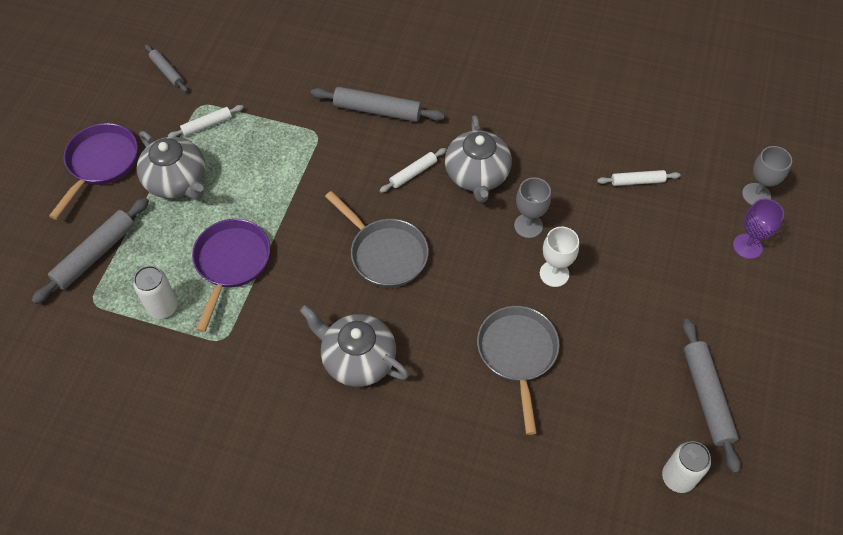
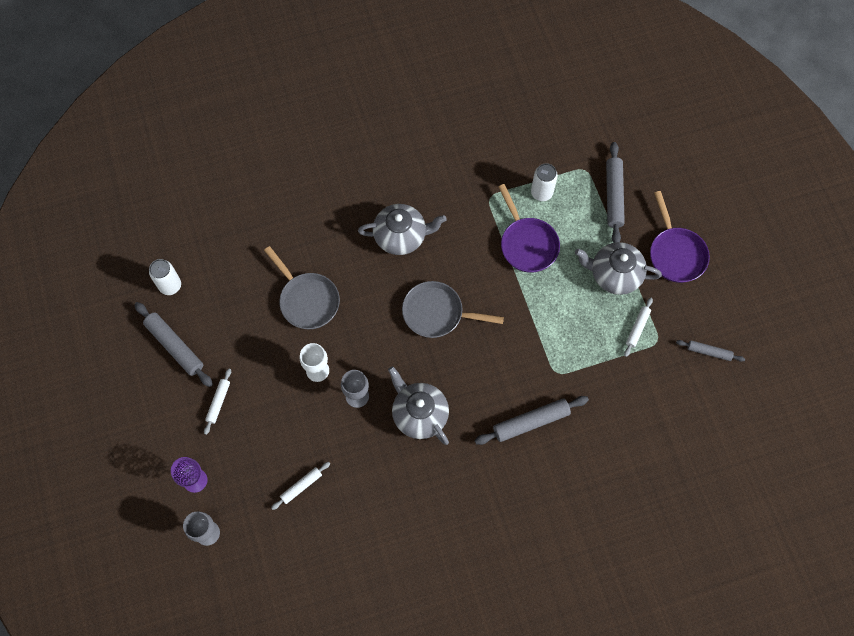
camera: 145 degrees right, 10 degrees up
(413, 173) = (464, 385): white rolling pin -> white rolling pin (218, 402)

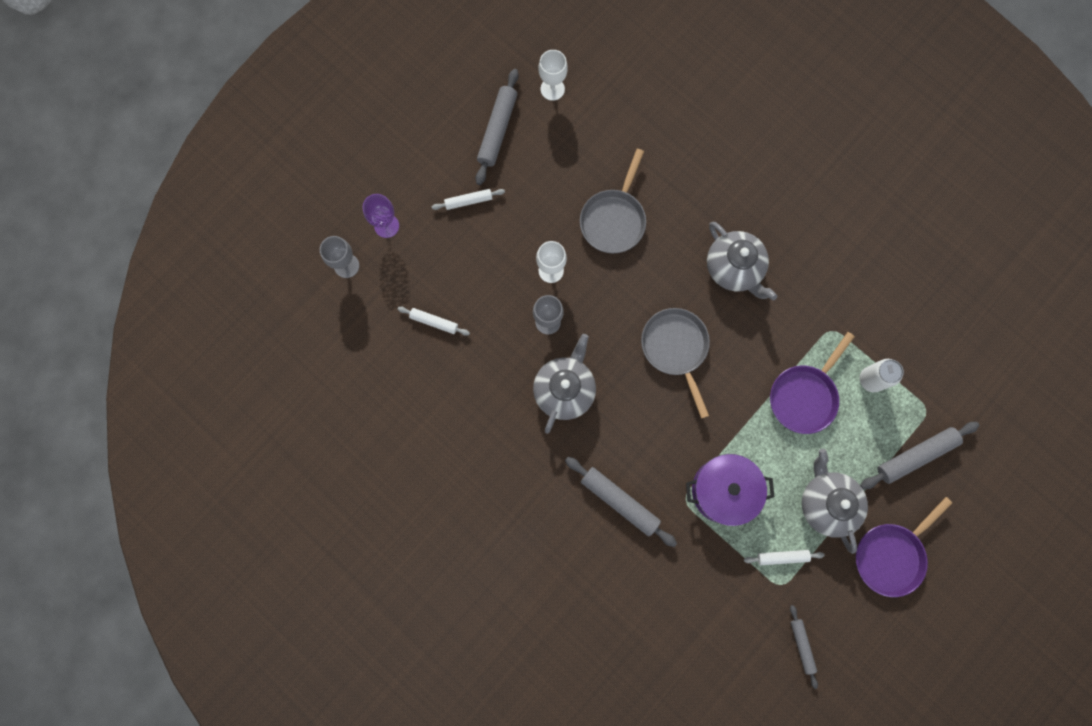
camera: 60 degrees right, 10 degrees up
(170, 285) = (552, 89): white can -> white goblet
(565, 341) = (723, 490): none -> purple pot

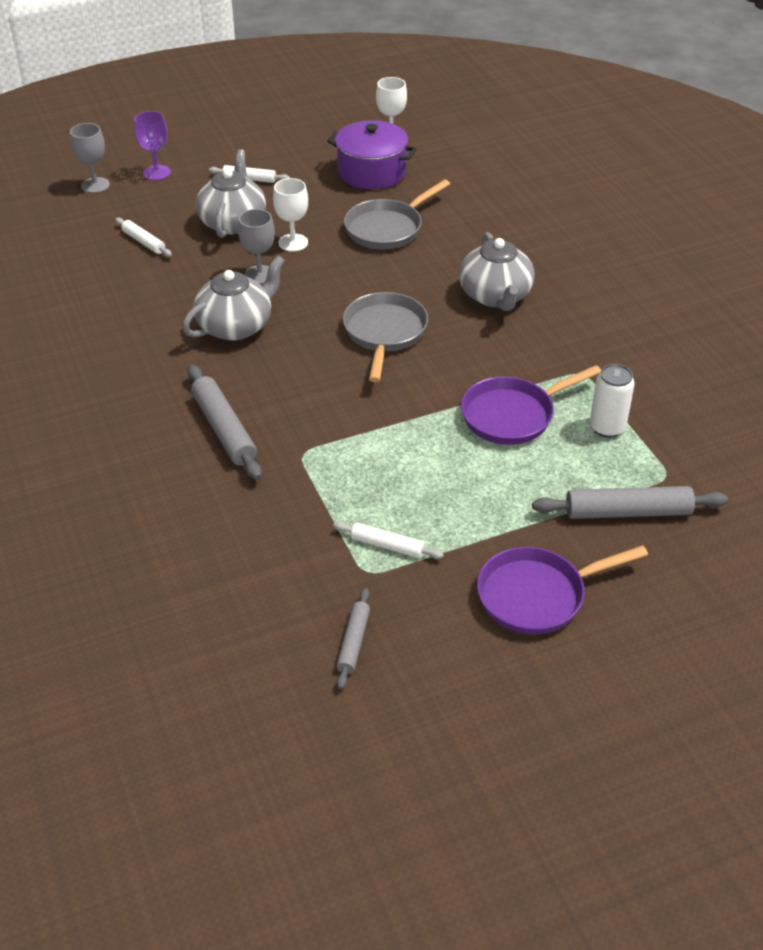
camera: 25 degrees right, 35 degrees down
(497, 130) = (316, 146): grey rolling pin -> none
(723, 490) = (356, 461): purple pot -> purple pot (371, 172)
(826, 503) = (480, 516): grey teapot -> grey teapot (233, 222)

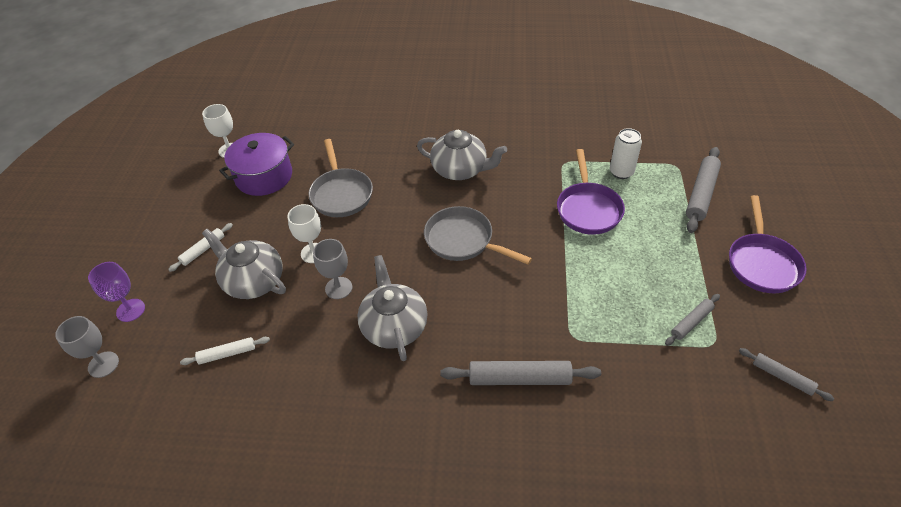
camera: 60 degrees left, 5 degrees up
(387, 545) = (691, 322): white rolling pin -> grey rolling pin

